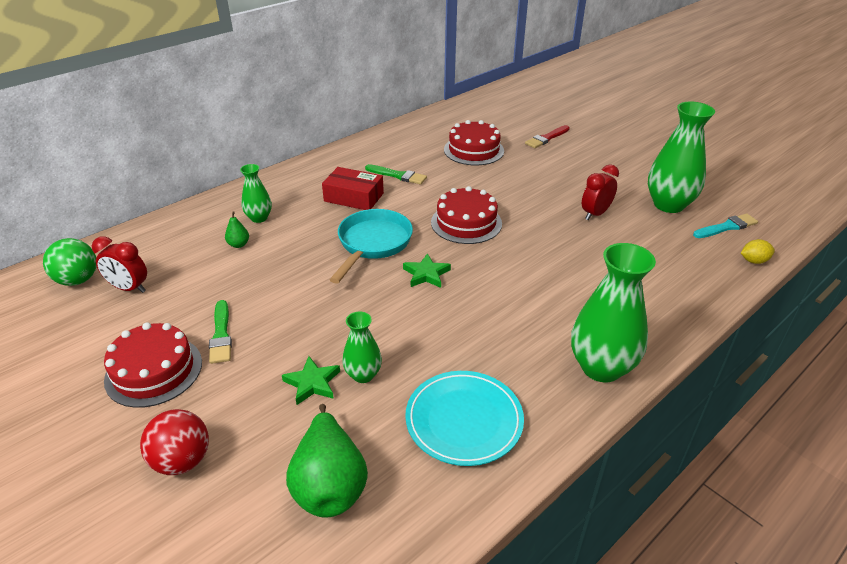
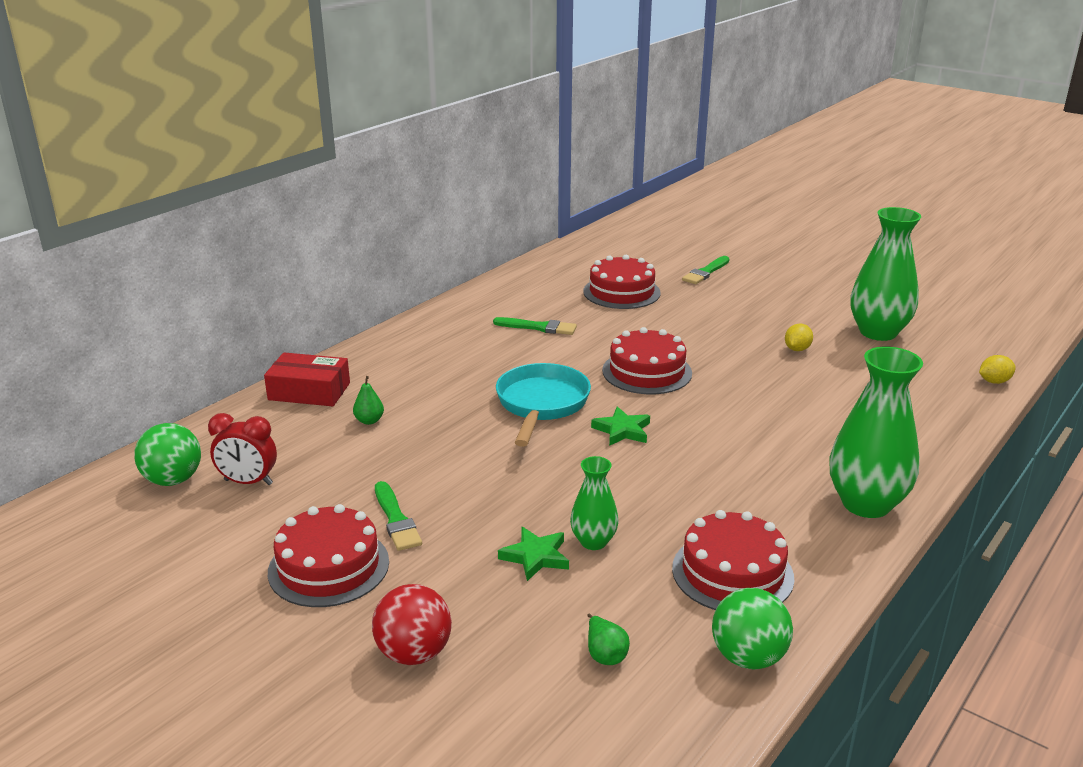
camera: 10 degrees left, 10 degrees down
(259, 218) = (381, 389): green vase -> none
(330, 485) = (605, 654): green pear -> green pear, size x0.45
(354, 197) = (493, 356): red box -> red box (309, 391)
(446, 506) = (748, 657): none -> green ball
(464, 420) = (732, 573): turquoise plate -> red cake
(546, 138) = (705, 272): red brush -> green brush
(595, 214) = (797, 349): red clock -> yellow lemon
(726, 227) = (952, 350): turquoise brush -> none

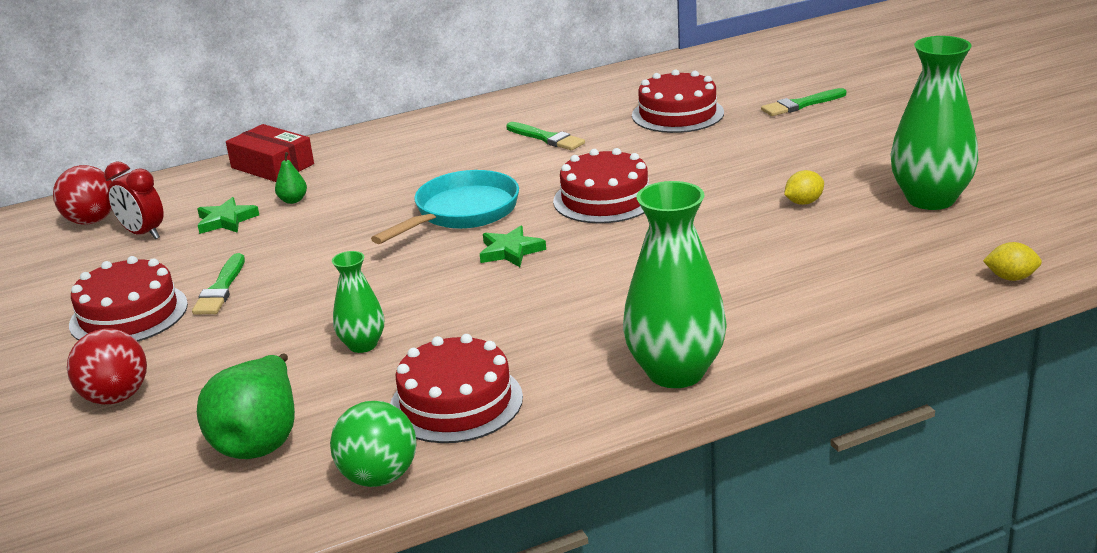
camera: 30 degrees right, 0 degrees up
(173, 480) = (91, 221): green ball -> red ball
(536, 556) = (298, 346): green star -> green star (226, 220)
(605, 654) = (260, 440): green pear -> green pear, size x2.21

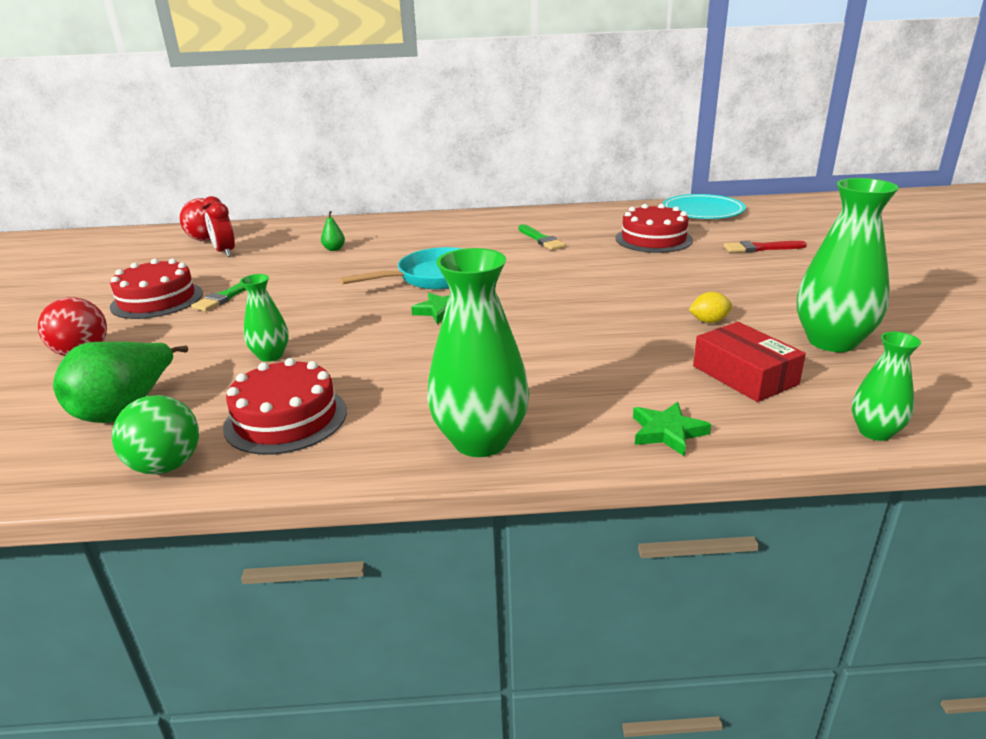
camera: 20 degrees right, 0 degrees up
(226, 220) = (281, 254): green star -> green star (667, 432)
(272, 166) = (345, 226): red box -> red box (744, 375)
(605, 199) = (546, 288): red cake -> none
(706, 66) = (702, 211): none -> turquoise plate
(801, 105) = (760, 248): green brush -> red brush
(1011, 278) = (875, 432): yellow lemon -> green vase

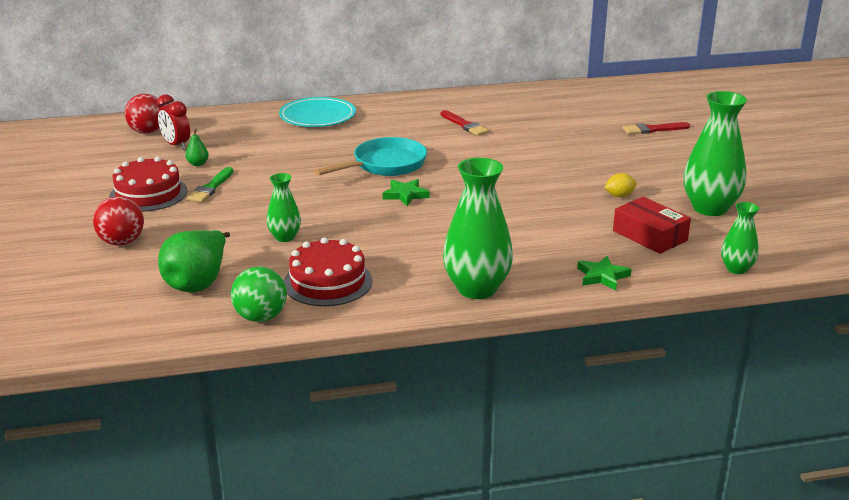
camera: 10 degrees left, 0 degrees up
(334, 249) = (279, 139): green pear -> green pear (198, 164)
(541, 239) = (465, 125): green brush -> red brush
(653, 239) = (562, 122): red cake -> none
(702, 211) = (600, 92): turquoise plate -> turquoise plate (317, 116)

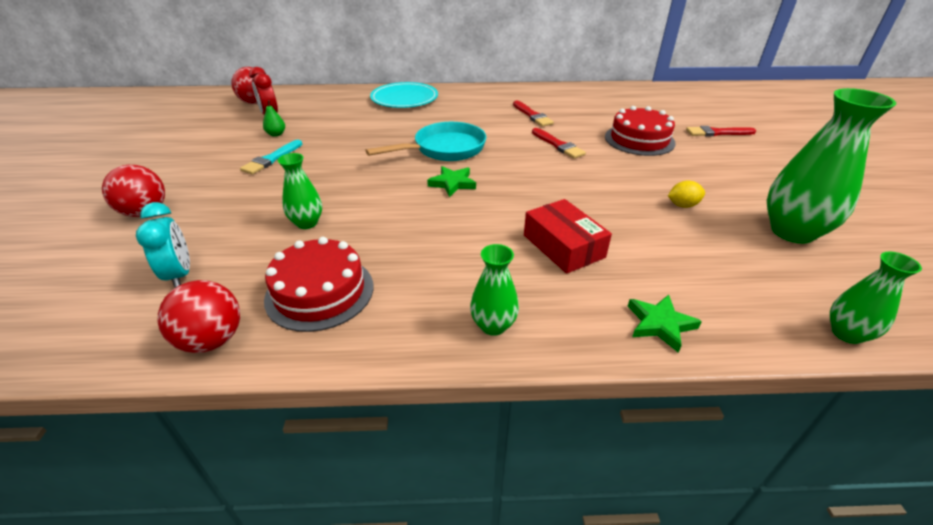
camera: 10 degrees right, 10 degrees up
(148, 194) = (212, 160): red cake -> red cake (639, 140)
(198, 282) = (180, 275): green pear -> turquoise clock
(211, 188) = (271, 159): green brush -> turquoise brush
(261, 317) = (212, 340): green ball -> red ball
(476, 289) = (493, 325): green vase -> green vase, size x0.54
(498, 153) = (558, 145): none -> red brush
(649, 235) = (721, 264): red box -> red box (563, 246)

